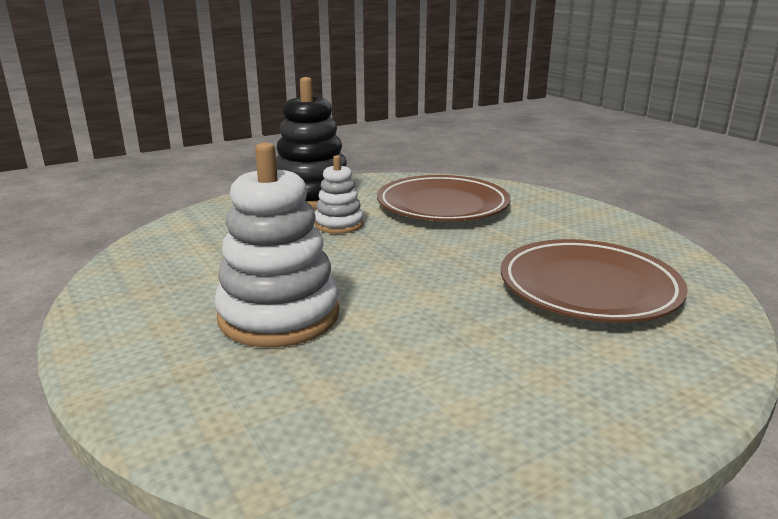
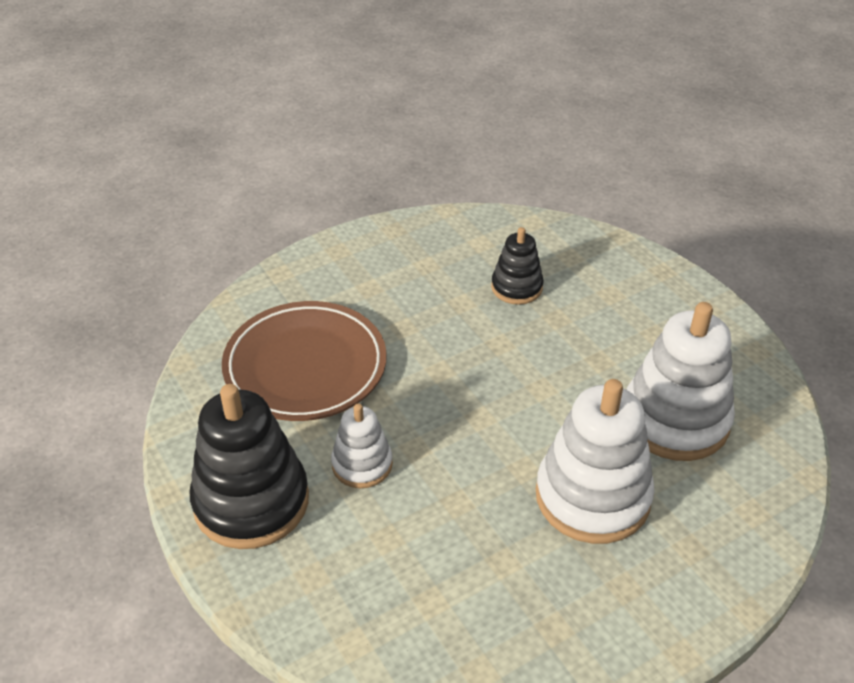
camera: 90 degrees left, 20 degrees up
(384, 377) = (675, 420): none -> white stacking toy
(588, 288) = (516, 287): brown plate -> black stacking toy

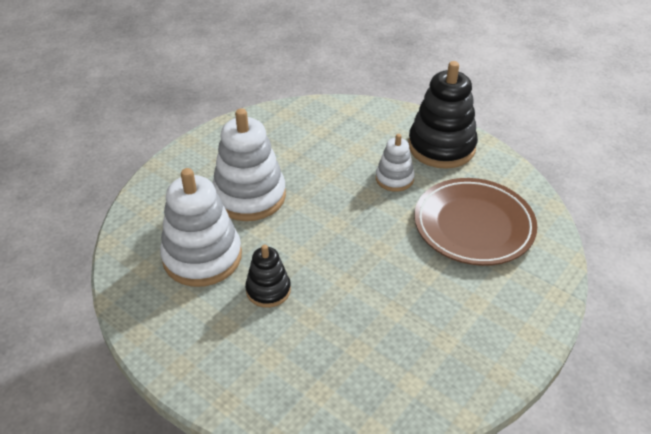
camera: 160 degrees right, 0 degrees up
(516, 287) = (356, 339): black stacking toy -> black stacking toy (268, 290)

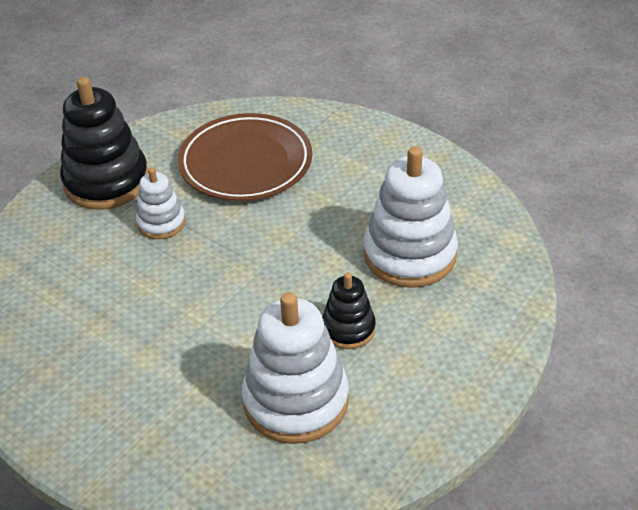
camera: 90 degrees left, 0 degrees up
(249, 196) = (181, 363): white stacking toy -> white stacking toy (409, 254)

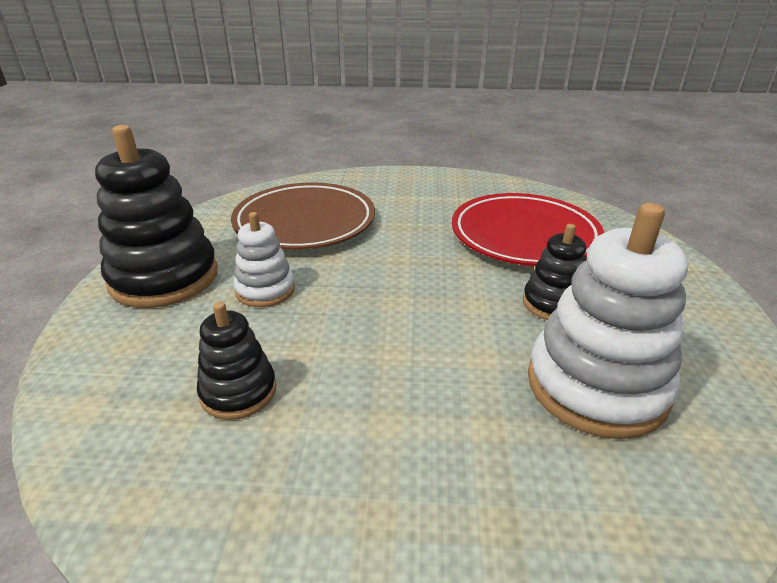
camera: 35 degrees left, 10 degrees down
(86, 296) = (238, 391): none -> black stacking toy
(409, 254) = (524, 236): white stacking toy -> red plate

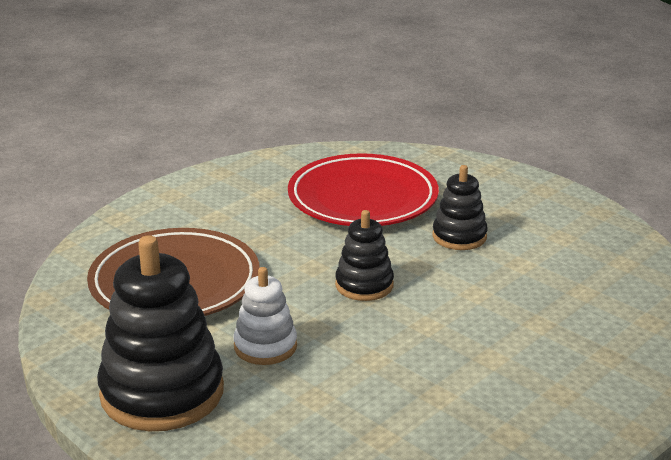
camera: 50 degrees left, 5 degrees down
(238, 391) = (387, 404): black stacking toy -> black stacking toy (364, 285)
(596, 386) = (551, 269): white stacking toy -> none

